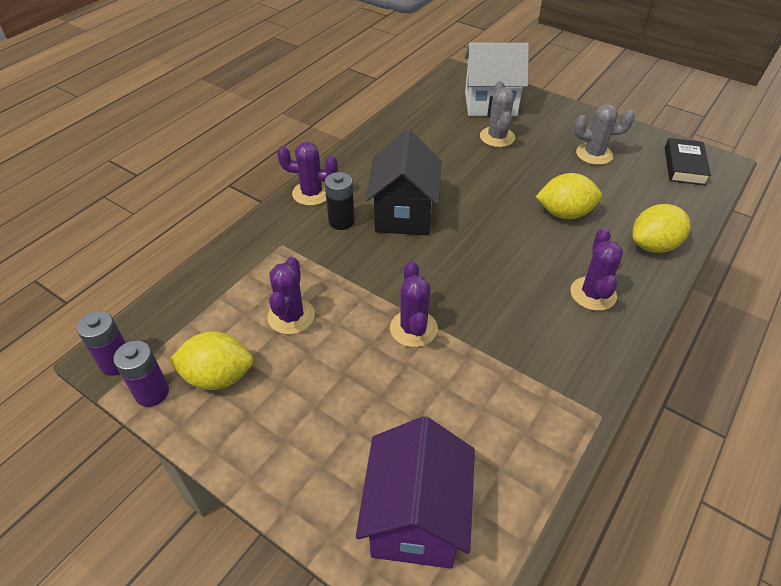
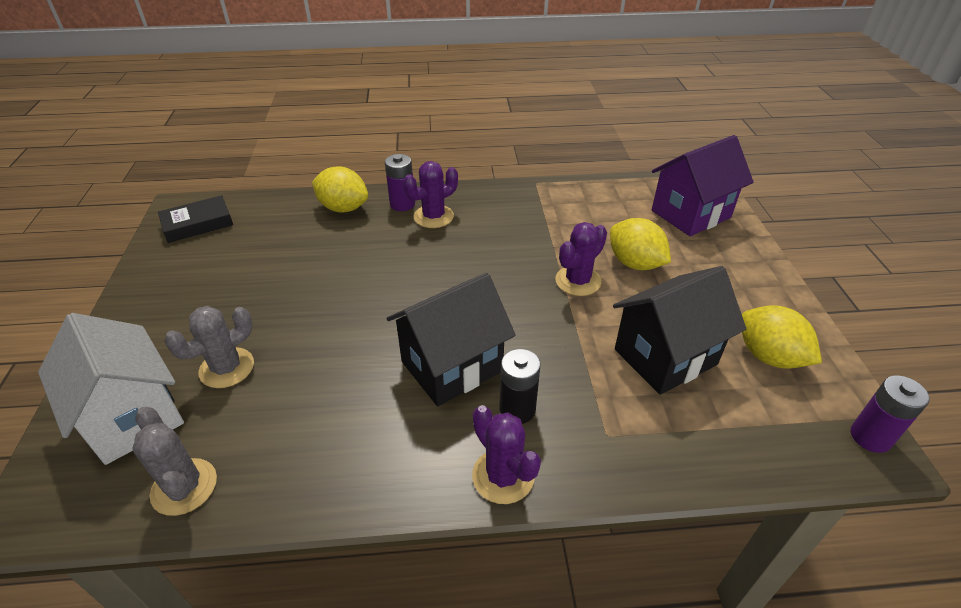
camera: 130 degrees left, 5 degrees down
(152, 393) = (839, 384): purple battery -> purple battery (402, 204)
(291, 316) = (665, 357): purple cactus -> black house
(564, 213) = (342, 263): yellow lemon -> yellow lemon (635, 263)
(594, 154) = (214, 281): grey cactus -> grey cactus (184, 487)

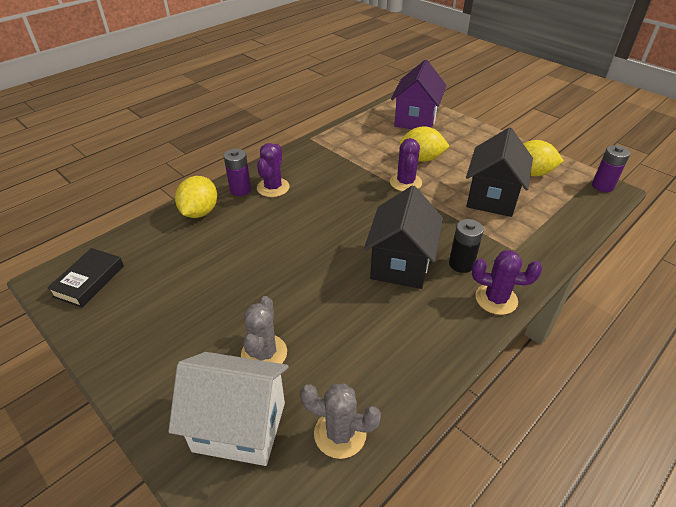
camera: 40 degrees left, 0 degrees up
(343, 208) = (200, 212): yellow lemon -> yellow lemon turned 60 degrees counterclockwise

